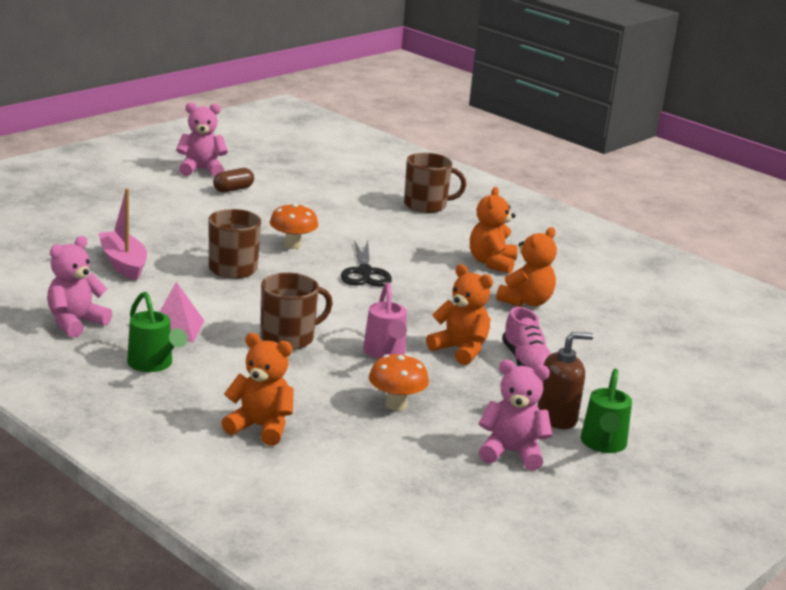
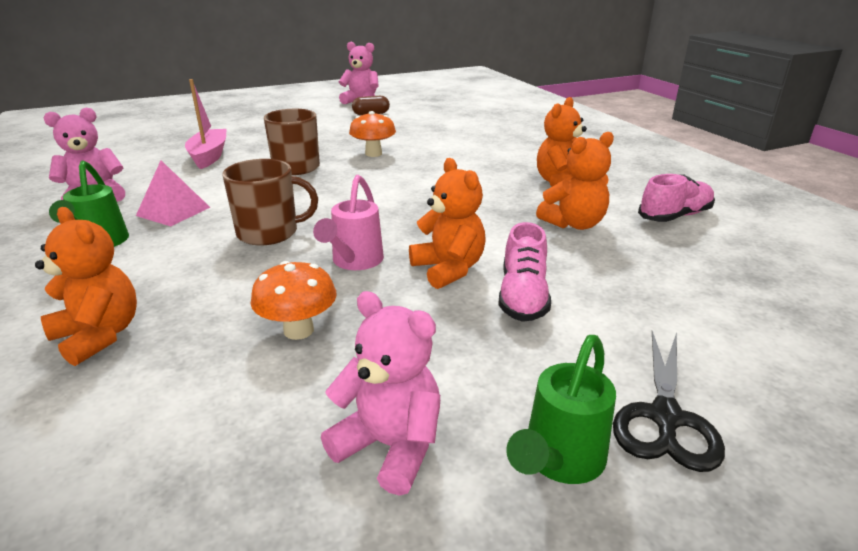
camera: 25 degrees right, 5 degrees up
(364, 272) = (417, 180): black scissors -> black scissors (665, 418)
(426, 205) = (531, 134): brown mug -> none
(557, 418) = (510, 391): brown soap dispenser -> none
(597, 286) = (674, 216): none -> pink shoe

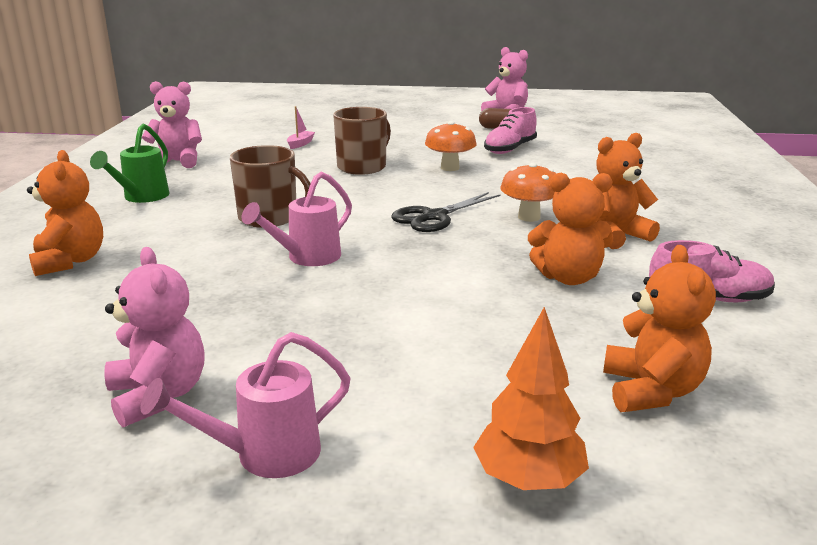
camera: 30 degrees right, 5 degrees down
(173, 211) = (219, 184): pink pyramid -> none
(209, 156) = (300, 144): pink boat -> pink boat, size x0.51
(298, 330) = (198, 297): orange mushroom -> orange mushroom (529, 217)
(448, 269) = (380, 285): orange teddy bear -> orange teddy bear (651, 391)
(523, 296) = (416, 326): pink shoe -> pink shoe (510, 149)
(559, 461) = (264, 455): green watering can -> pink watering can
(665, 418) = (403, 463): black scissors -> black scissors (434, 217)
(755, 393) = (528, 480): none -> orange tree

